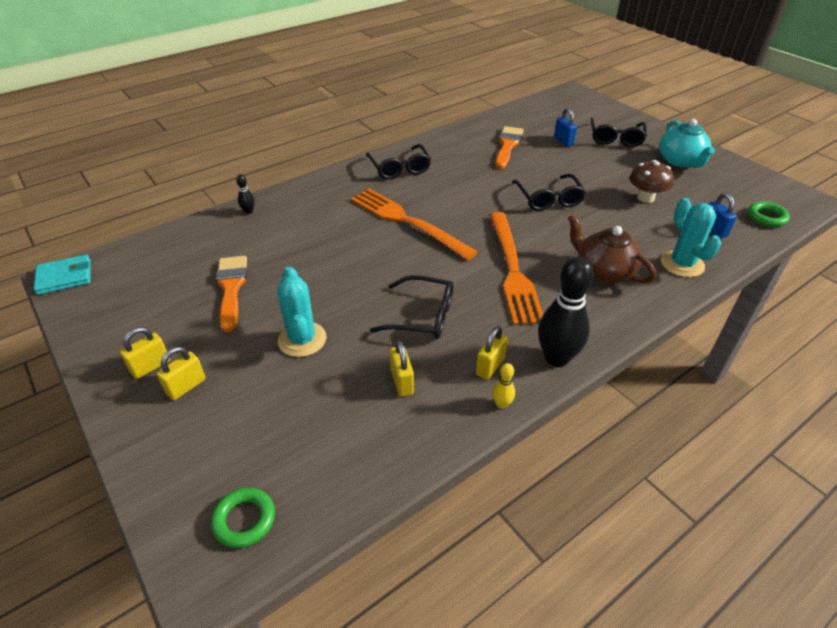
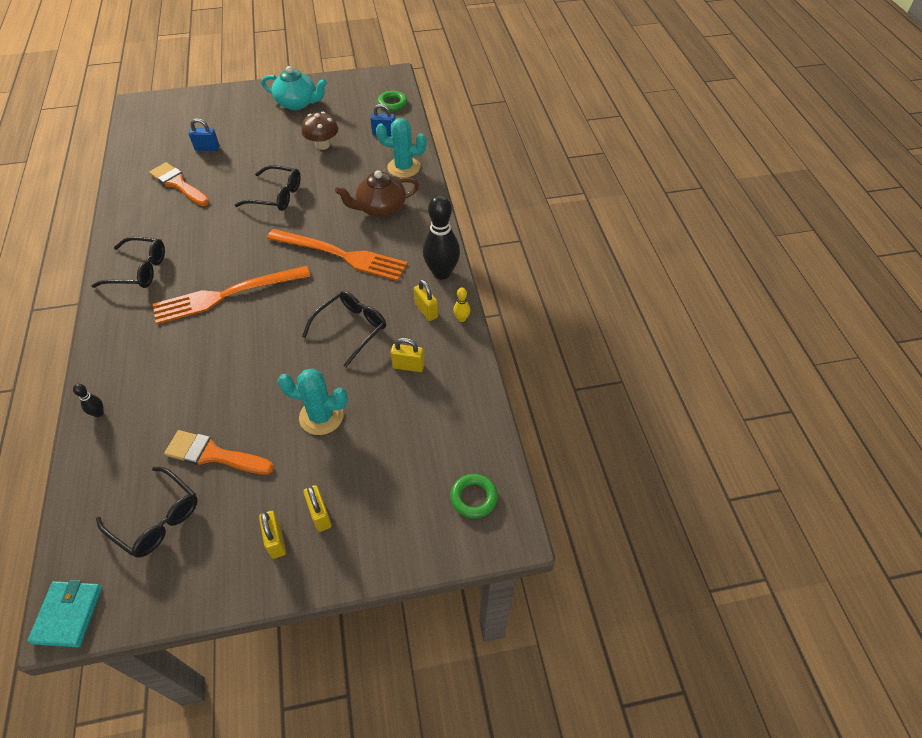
camera: 65 degrees left, 10 degrees up
(615, 138) = (234, 118): black glasses -> black glasses (156, 518)

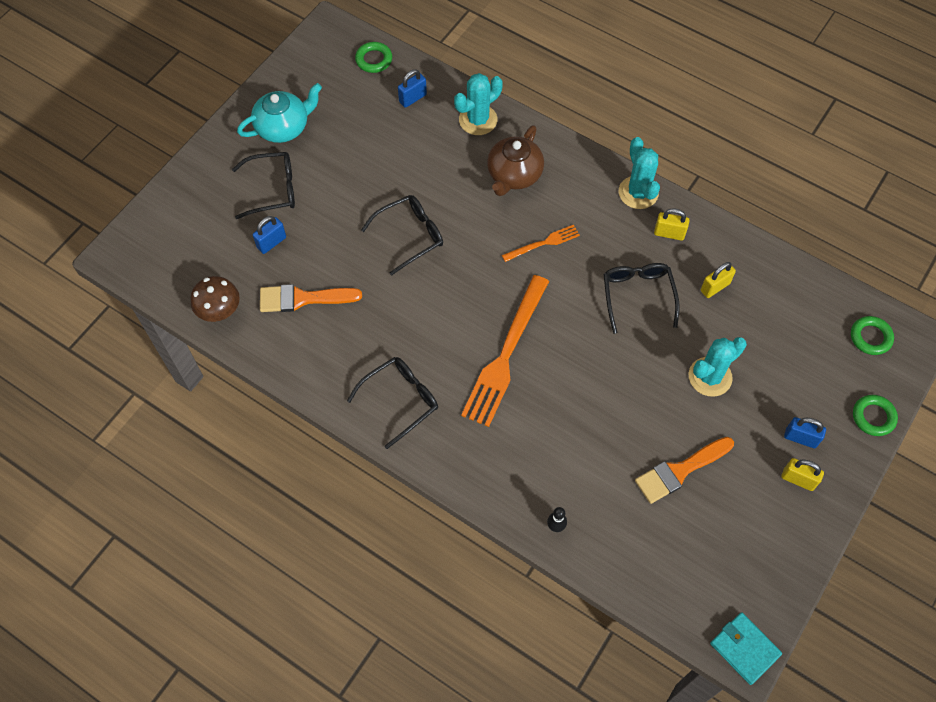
camera: 45 degrees left, 10 degrees up
(156, 518) = (707, 545): black glasses -> black glasses (272, 190)
(320, 515) = (800, 438): yellow padlock -> blue padlock
(322, 145) = (374, 153): brown mushroom -> brown mushroom (219, 311)
(340, 255) = (543, 243): orange fork -> orange fork, size x0.50
(393, 555) = (873, 417): none -> green ring
(442, 273) = (638, 192): black bowling pin -> turquoise cactus
(461, 319) = (701, 218): yellow bowling pin -> none

